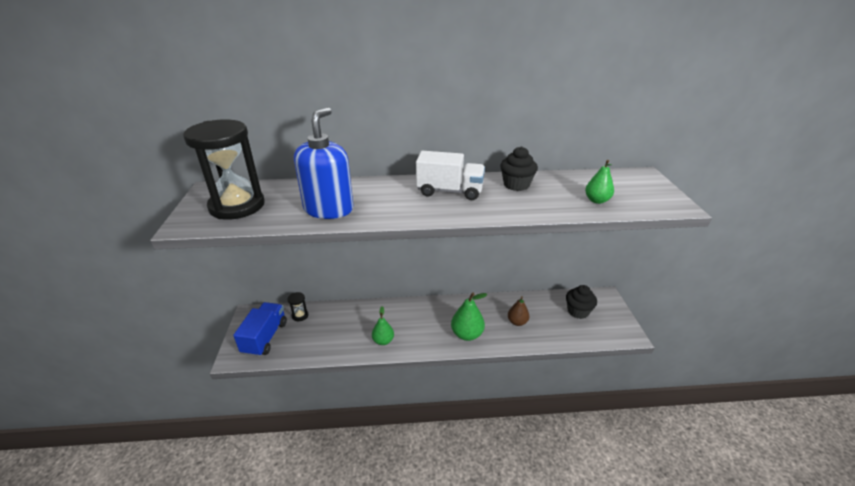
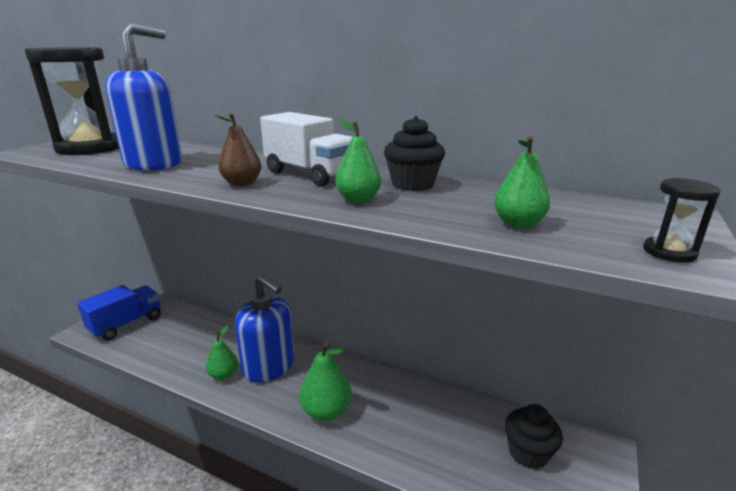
camera: 30 degrees right, 10 degrees down
(300, 315) = (179, 315): black hourglass -> black hourglass (669, 252)
(406, 324) = (269, 366): none -> blue soap dispenser
(508, 205) = (358, 200): none -> green pear
(517, 322) = (412, 426): brown pear -> brown pear (242, 183)

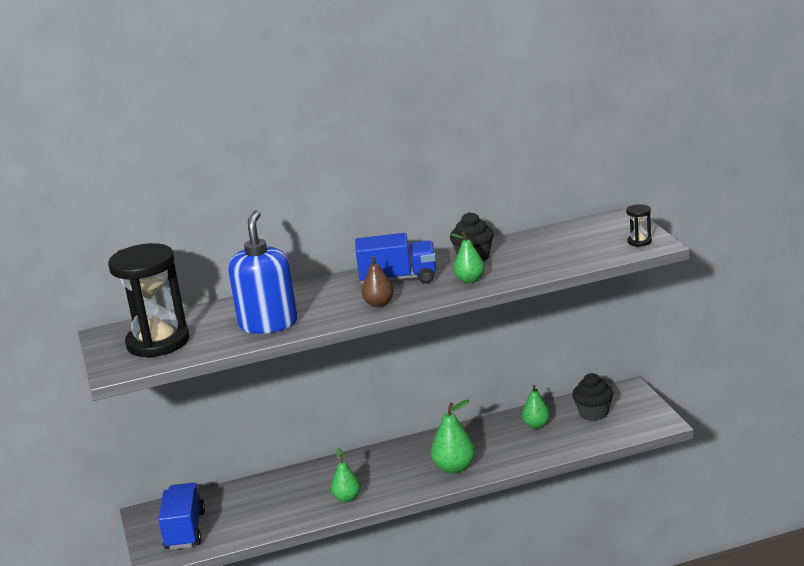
camera: 40 degrees left, 0 degrees up
(269, 366) = (370, 475): blue soap dispenser -> none
(310, 174) = (398, 279): white truck -> blue truck
(518, 224) = (567, 256): green pear -> green pear (536, 425)

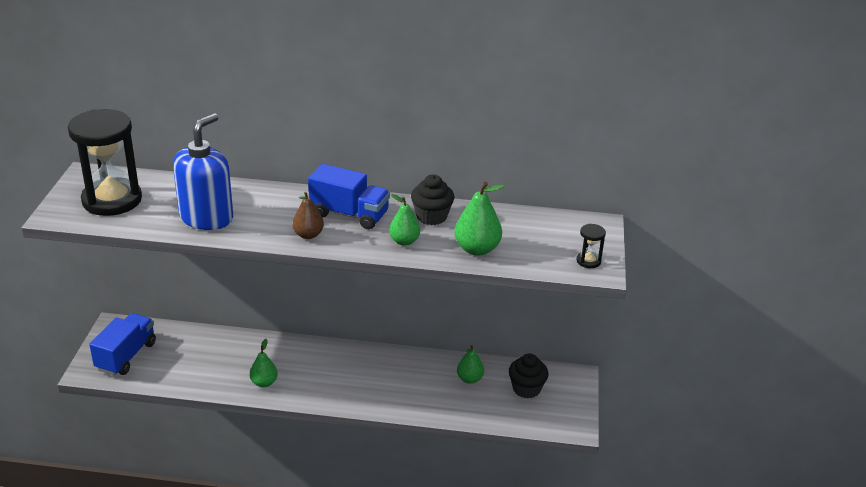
camera: 20 degrees right, 10 degrees up
(454, 468) = (369, 392): green pear -> green pear (477, 249)

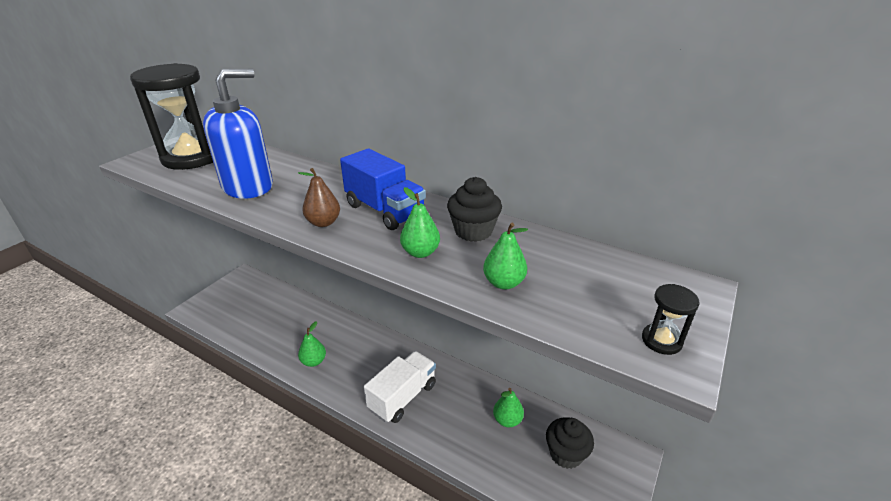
camera: 25 degrees right, 0 degrees up
(126, 356) = (230, 304): blue truck -> none
(370, 387) = (403, 397): none -> white truck
(477, 249) = (503, 283): green pear -> green pear, size x0.66

